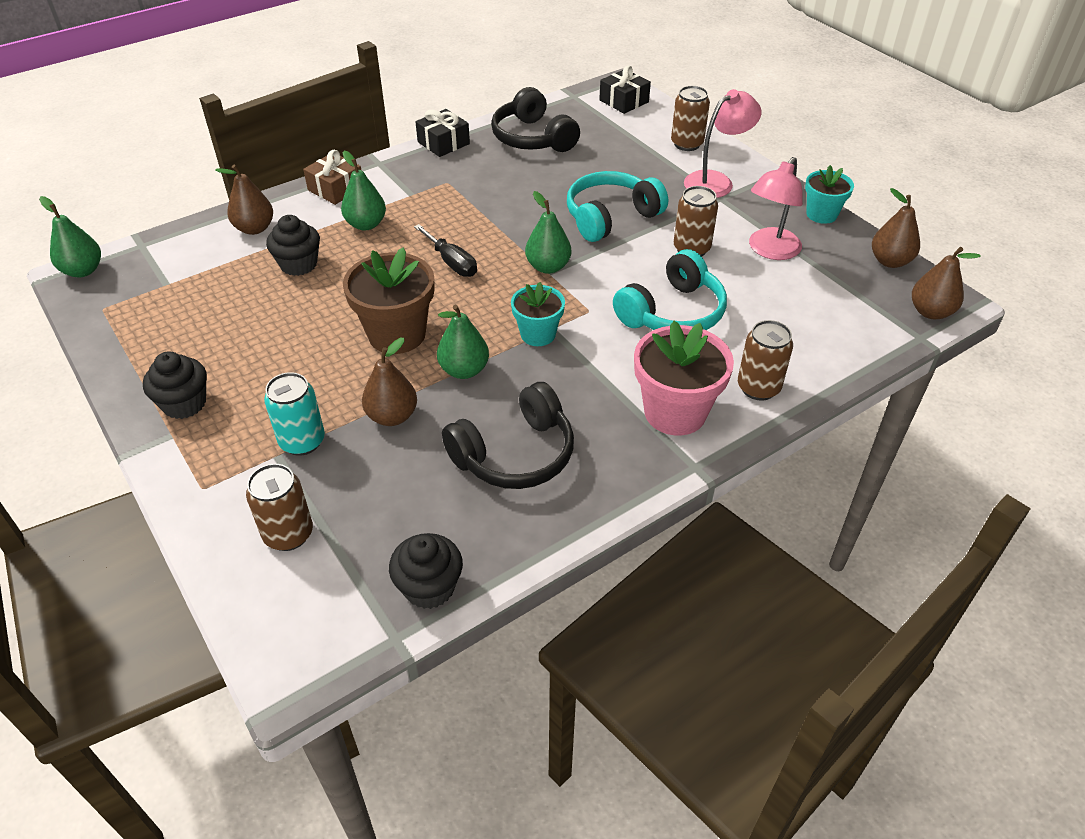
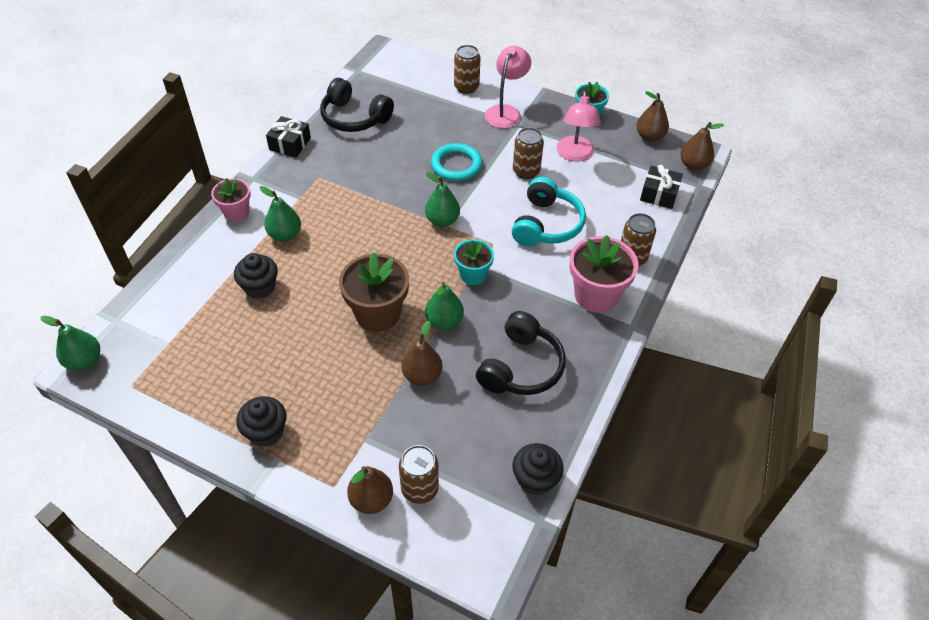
camera: 30 degrees left, 5 degrees up
(254, 228) = (199, 270): brown pear -> brown pear (371, 499)
(302, 441) = (375, 421): turquoise can -> none
(336, 189) = (236, 213): brown gift -> pink flower pot
(452, 262) = (373, 242): black screwdriver -> none
(611, 217) = (456, 165): turquoise headphones -> turquoise ring
(624, 101) = (397, 64): black gift -> black gift (659, 194)

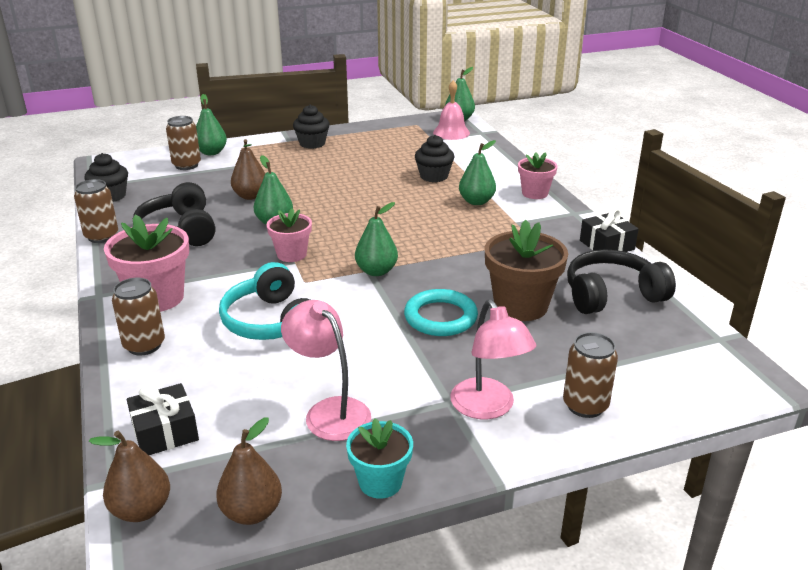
camera: 135 degrees right, 20 degrees down
(134, 342) = (451, 132): none -> pink bell
(371, 499) = (211, 152): brown pear -> green pear
(377, 314) = (331, 203): brown flower pot -> brown flower pot (521, 306)
(473, 275) = (291, 254): turquoise flower pot -> pink flower pot
(526, 171) = (361, 356): brown can -> brown can (101, 236)

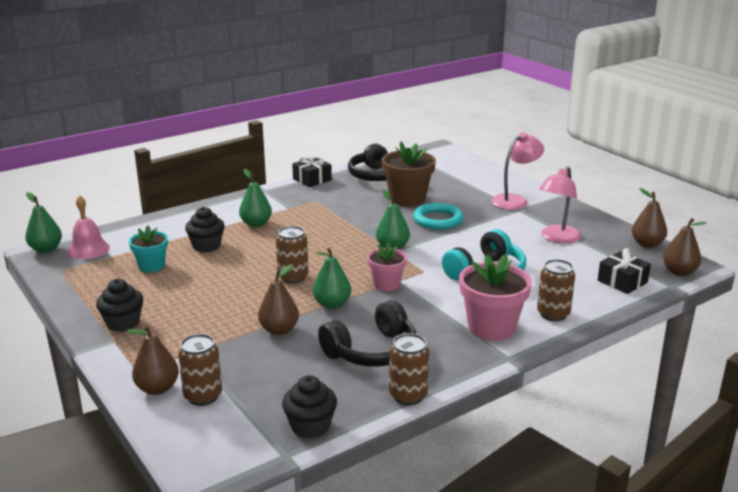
camera: 105 degrees left, 5 degrees down
(211, 152) = (157, 388): green pear -> brown pear
(380, 482) = (594, 218): turquoise flower pot -> turquoise flower pot (152, 266)
(535, 193) = (233, 204): pink flower pot -> none
(585, 405) = (492, 180): brown can -> brown can (293, 277)

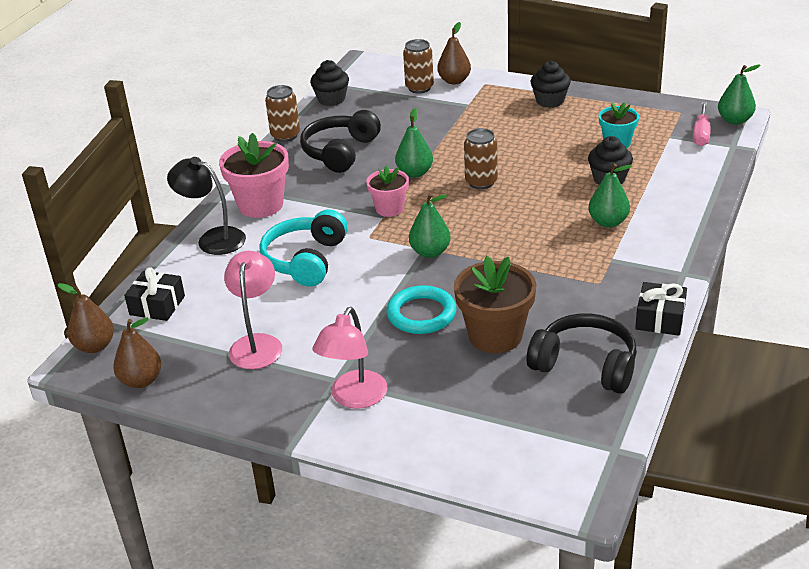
camera: 150 degrees right, 10 degrees up
(88, 249) = (701, 134): pink bell -> pink screwdriver
(279, 330) = (429, 139): brown pear -> none
(553, 314) = (213, 239): brown can -> black lamp

